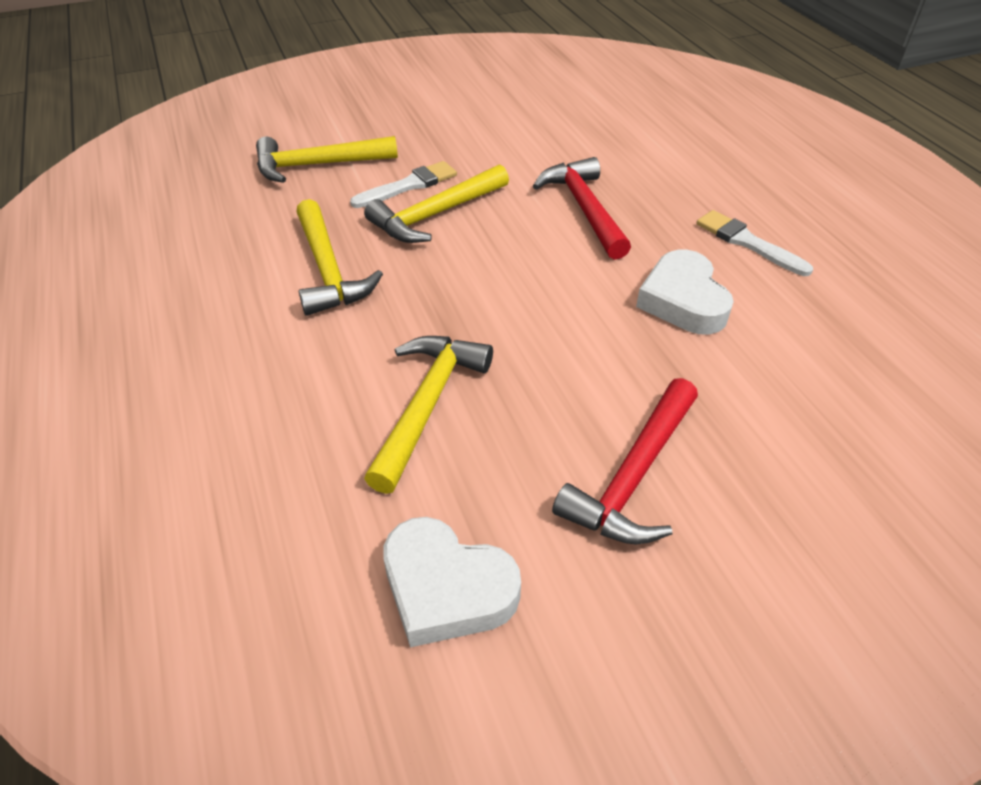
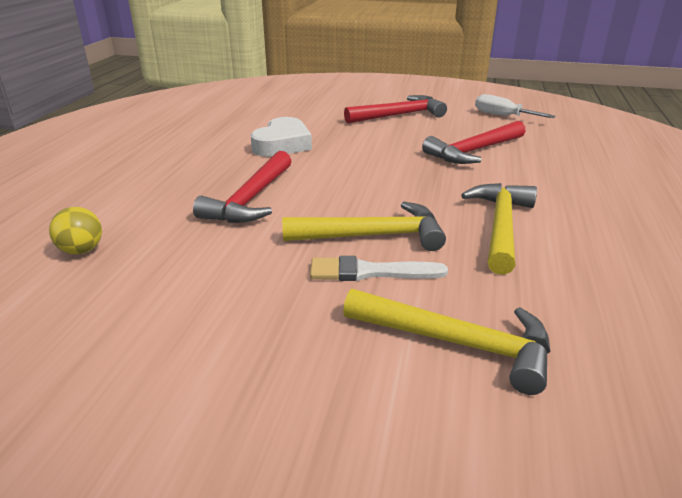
camera: 145 degrees left, 15 degrees down
(428, 404) = (473, 151): yellow hammer -> red hammer
(446, 588) = (502, 116): white heart -> white screwdriver
(621, 127) = (82, 250): none -> yellow ball
(748, 243) = (194, 152): white brush -> none

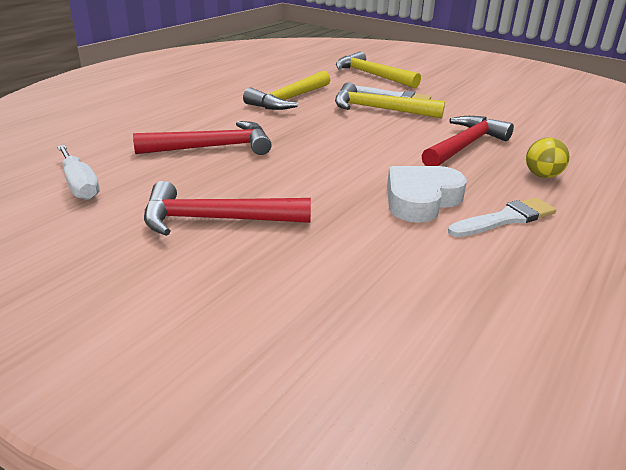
camera: 160 degrees left, 0 degrees up
(82, 250) = (588, 136): yellow ball -> yellow ball (542, 175)
(221, 143) = (505, 219): none -> white brush

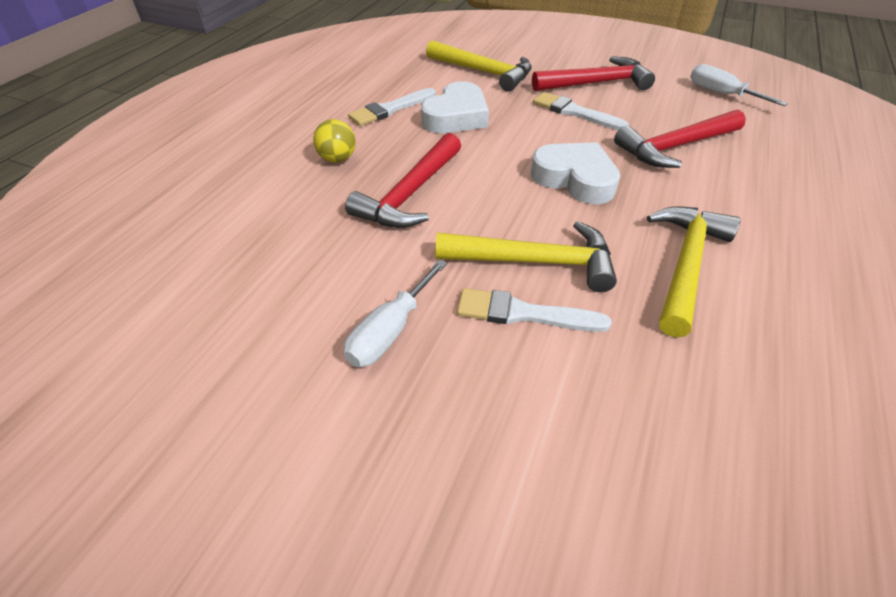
camera: 170 degrees right, 15 degrees up
(279, 187) = (575, 112): none -> white brush
(324, 139) = (575, 179): none -> white heart
(371, 75) = (604, 428): yellow hammer -> yellow hammer (484, 72)
(466, 100) = (390, 331): none -> white screwdriver

